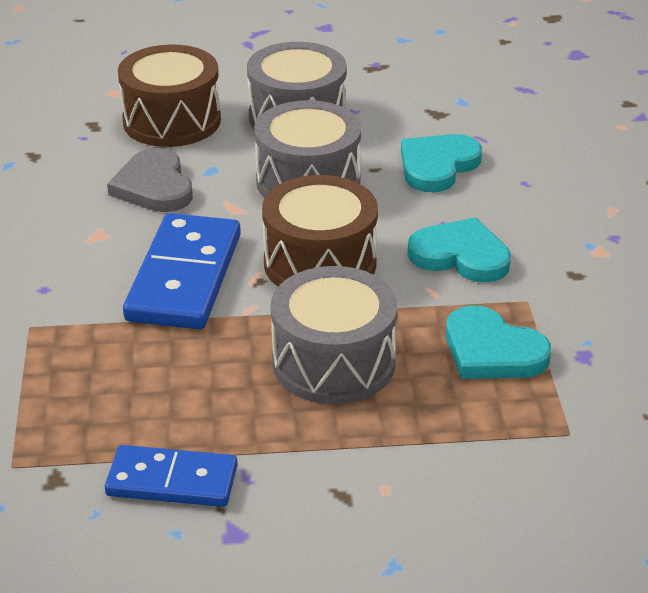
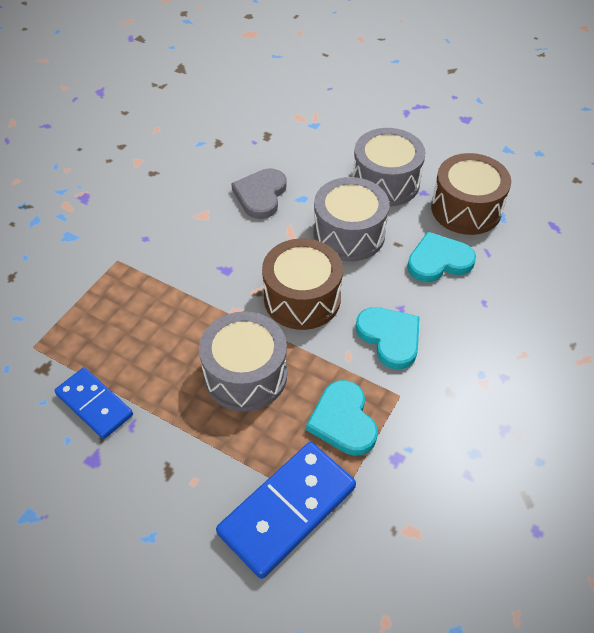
camera: 35 degrees right, 15 degrees up
(172, 121) = (311, 152): brown drum -> brown drum (466, 209)
(185, 277) = (221, 269): blue domino -> blue domino (287, 510)

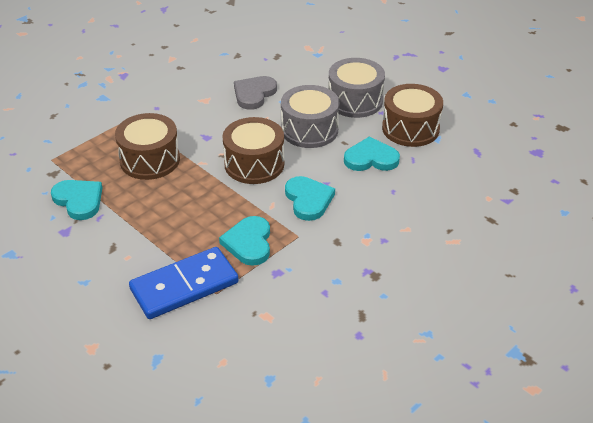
camera: 15 degrees right, 10 degrees down
(94, 404) = (79, 200): blue domino -> turquoise heart
(166, 320) = (150, 160): none -> brown drum
(245, 375) = (191, 203): grey drum -> none

